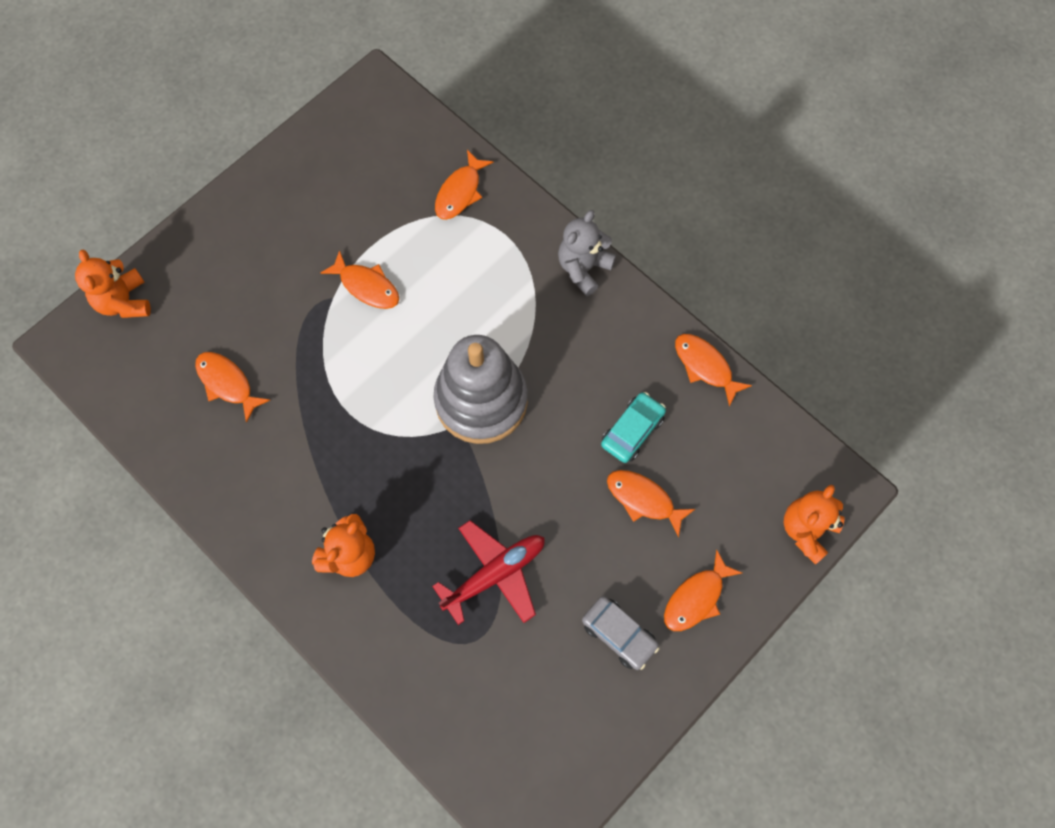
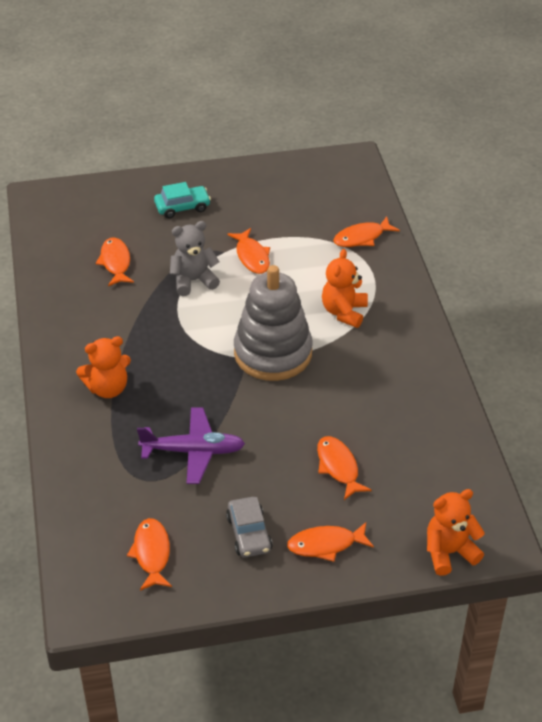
camera: 35 degrees right, 25 degrees down
(124, 302) = (92, 193): orange teddy bear -> orange teddy bear (344, 312)
(495, 574) = (194, 451): red plane -> purple plane
(583, 268) = (413, 318): grey teddy bear -> grey teddy bear (193, 281)
(632, 431) = (366, 424): turquoise car -> turquoise car (182, 207)
(705, 366) = (455, 416): orange fish -> orange fish (151, 553)

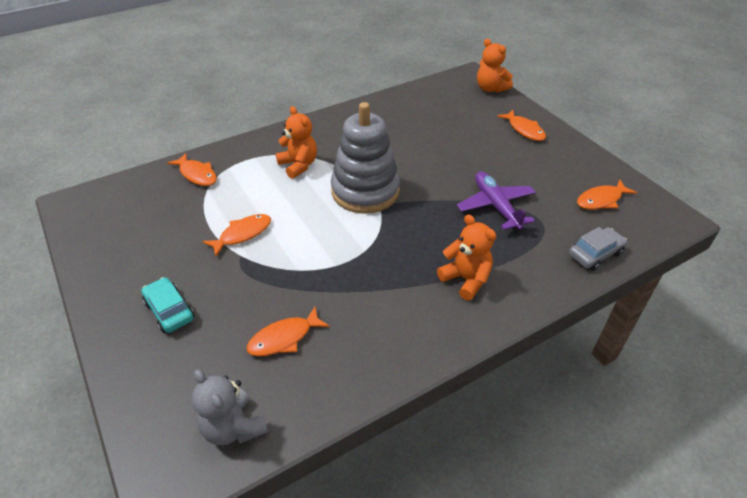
camera: 110 degrees left, 0 degrees up
(193, 281) = (292, 265): grey teddy bear -> grey teddy bear (233, 427)
(249, 533) = (544, 161): grey car -> grey car (595, 254)
(338, 467) = (458, 137): orange fish -> none
(344, 312) = (298, 165): orange teddy bear -> orange teddy bear turned 120 degrees counterclockwise

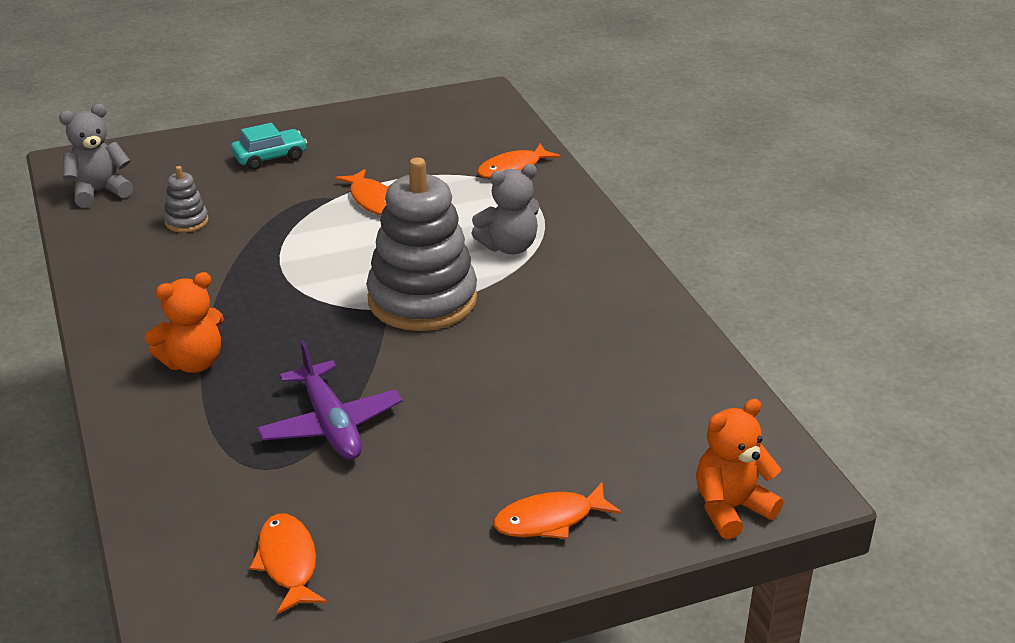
camera: 100 degrees right, 10 degrees down
(284, 338) = (186, 221): orange fish -> grey stacking toy
(298, 165) = (509, 247): orange teddy bear -> grey teddy bear
(495, 206) = (331, 425): purple plane -> purple plane turned 75 degrees clockwise
(595, 254) = (165, 507): grey car -> none

